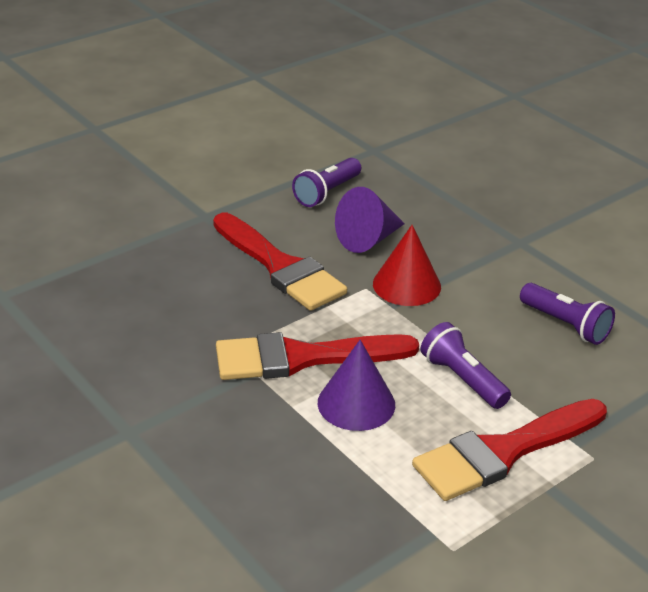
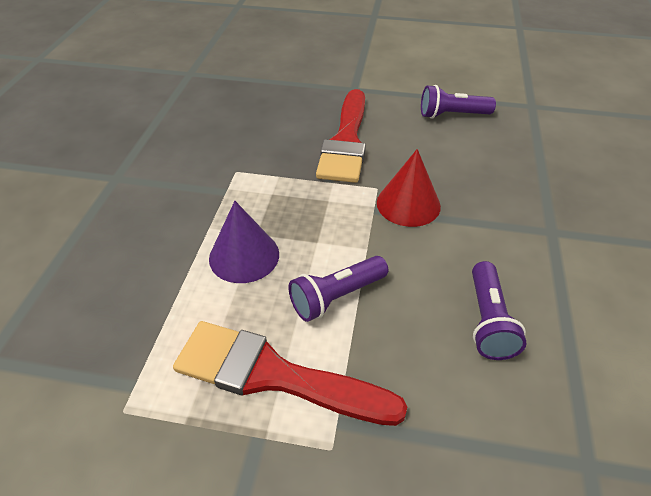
camera: 50 degrees right, 10 degrees up
(303, 358) = (265, 203): red brush -> none
(368, 239) = (431, 158): purple cone -> none
(462, 379) = (336, 297): purple flashlight -> purple flashlight turned 135 degrees counterclockwise

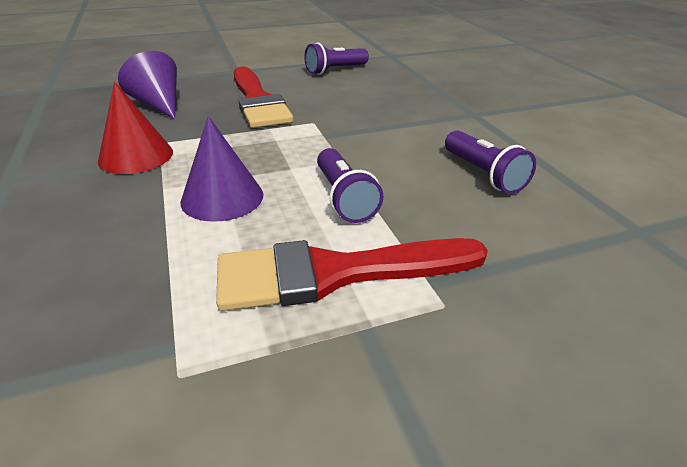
camera: 30 degrees left, 10 degrees down
(261, 120) = (158, 105): none -> purple cone
(336, 297) = (344, 198): purple flashlight -> purple flashlight turned 45 degrees counterclockwise
(408, 204) = (350, 125): red cone -> red cone (136, 156)

